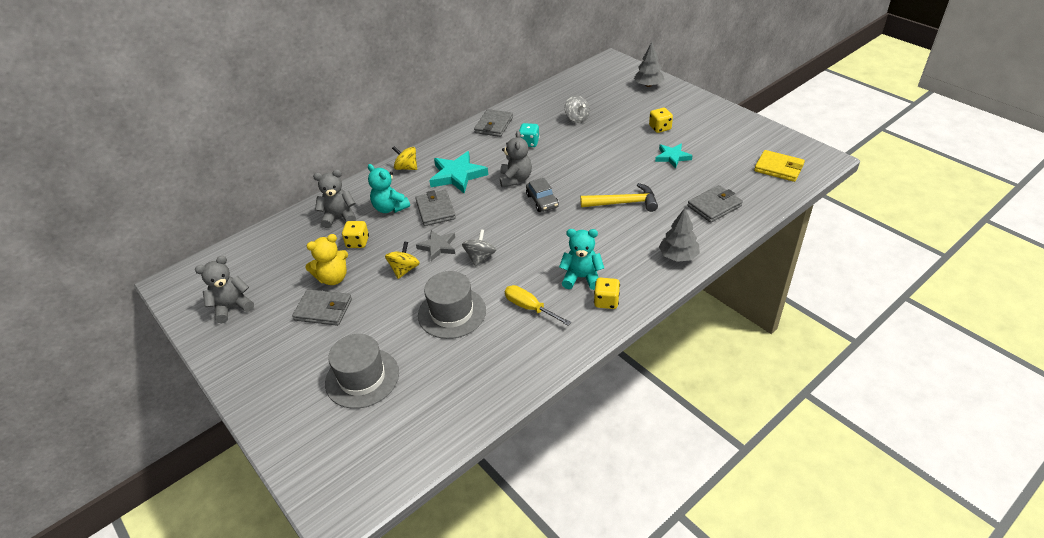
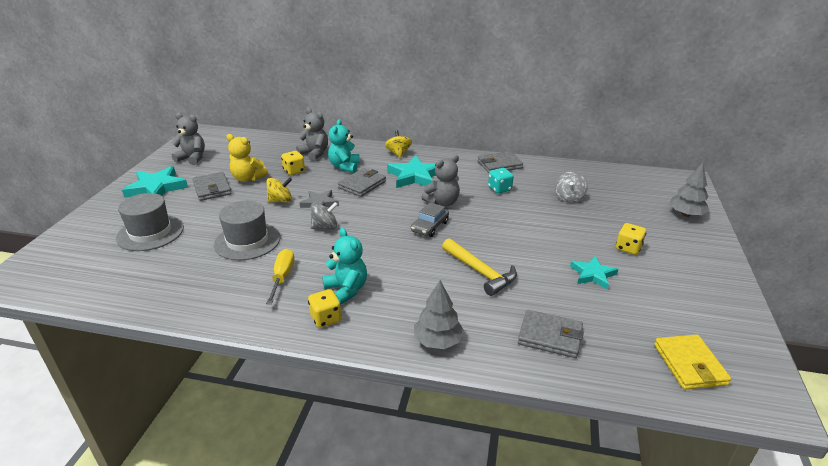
camera: 50 degrees right, 10 degrees down
(268, 352) = (156, 188): none -> turquoise star

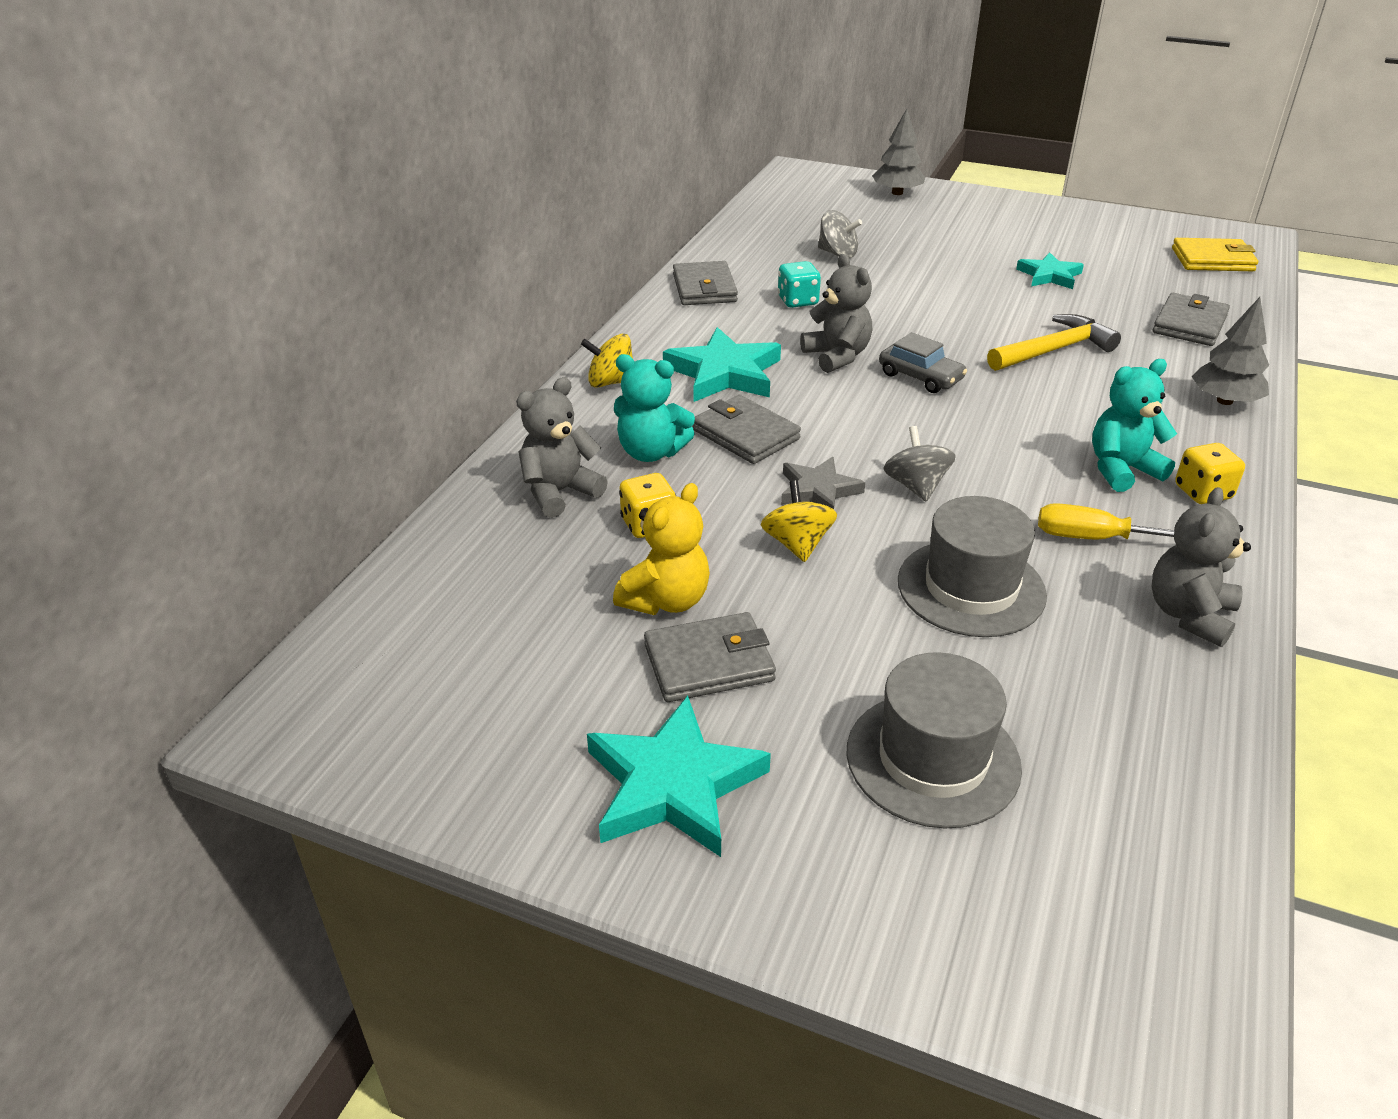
camera: 80 degrees left, 5 degrees up
(192, 158) = (487, 725): grey teddy bear -> grey teddy bear (1189, 615)
(628, 248) = (983, 243): yellow dice -> none

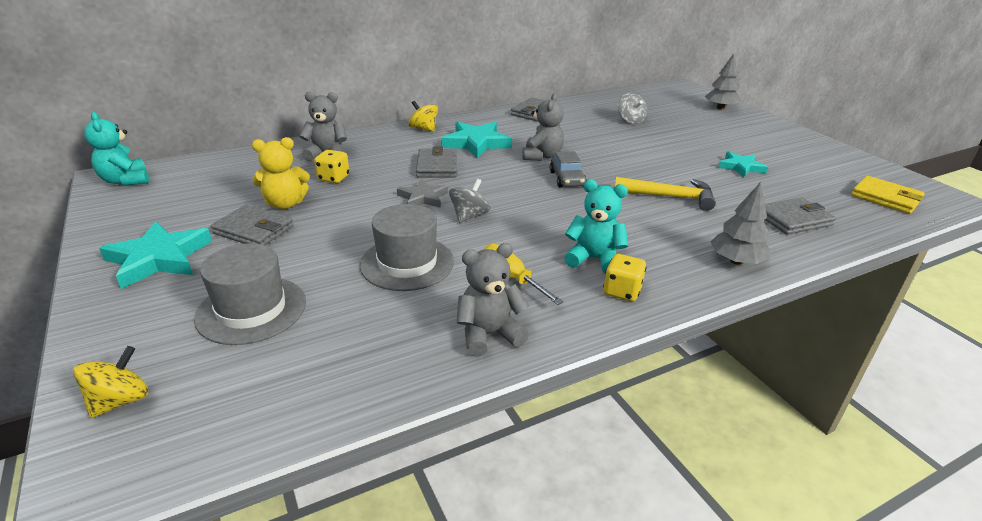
camera: 40 degrees right, 5 degrees down
(651, 452) = (387, 156): turquoise teddy bear -> turquoise teddy bear (125, 180)
(797, 301) = (569, 131): turquoise dice -> none
(797, 544) = (372, 211): yellow spinning top -> yellow spinning top (120, 401)

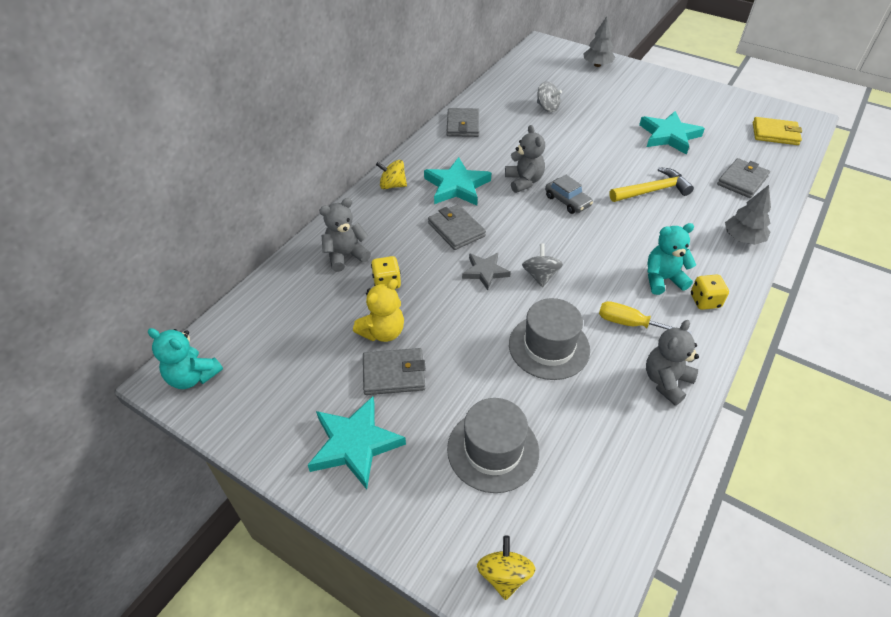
camera: 30 degrees left, 15 degrees up
(741, 167) = (669, 136): turquoise star -> turquoise star, size x1.61

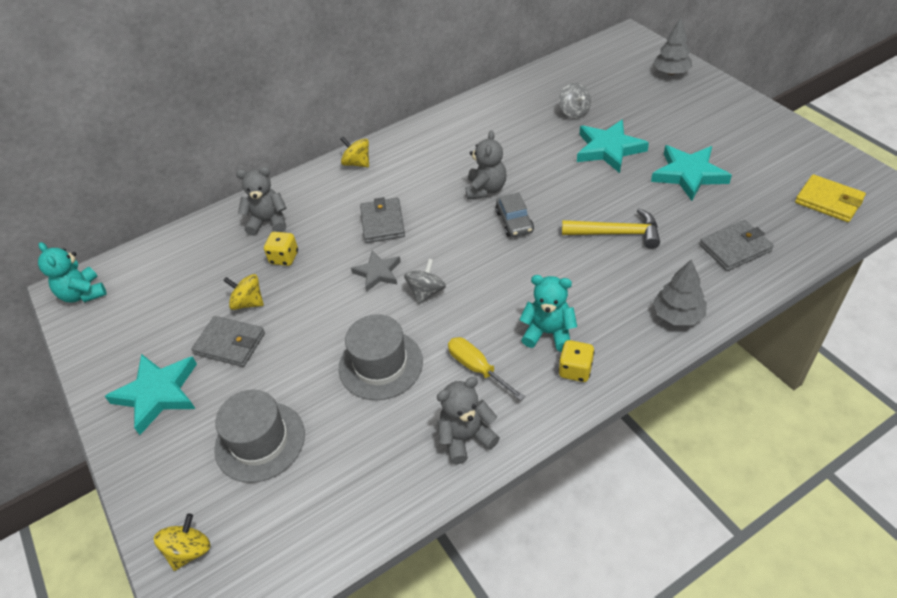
camera: 30 degrees right, 0 degrees up
(382, 332) = (248, 302): yellow teddy bear -> yellow spinning top
(456, 186) = (416, 178): turquoise star -> turquoise star (608, 149)
(463, 125) = (470, 114): grey wallet -> none

